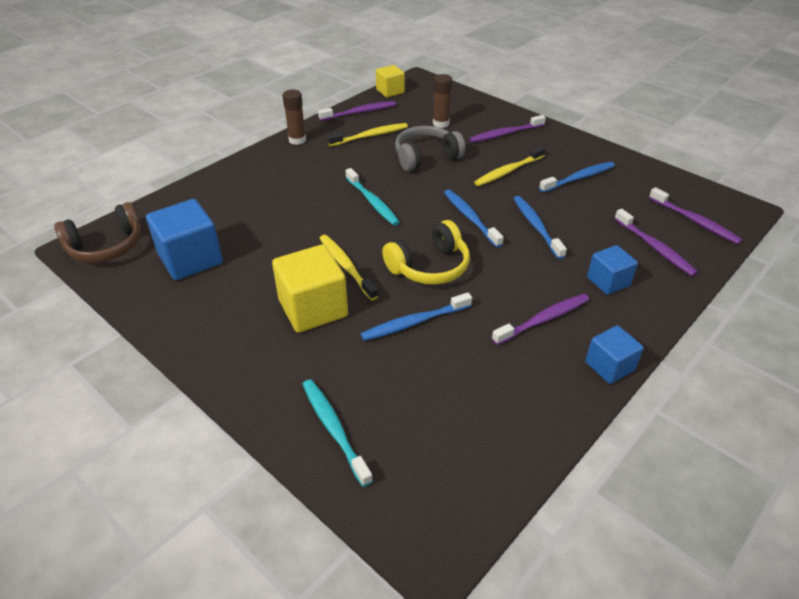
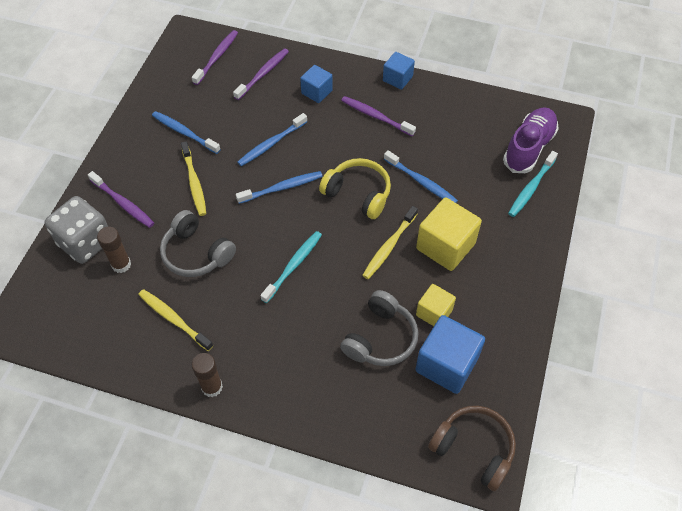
camera: 115 degrees left, 15 degrees up
(255, 229) = (380, 338): none -> grey headphones
(359, 112) = (123, 354): purple toothbrush -> none
(390, 91) = (55, 345): yellow cube -> yellow cube (434, 312)
(404, 464) = (528, 148): none -> purple shoe
(470, 218) = (281, 188): blue toothbrush -> blue toothbrush turned 150 degrees counterclockwise
(474, 113) = (85, 242): none -> grey dice
(508, 171) = (194, 182): yellow toothbrush -> yellow toothbrush turned 45 degrees clockwise

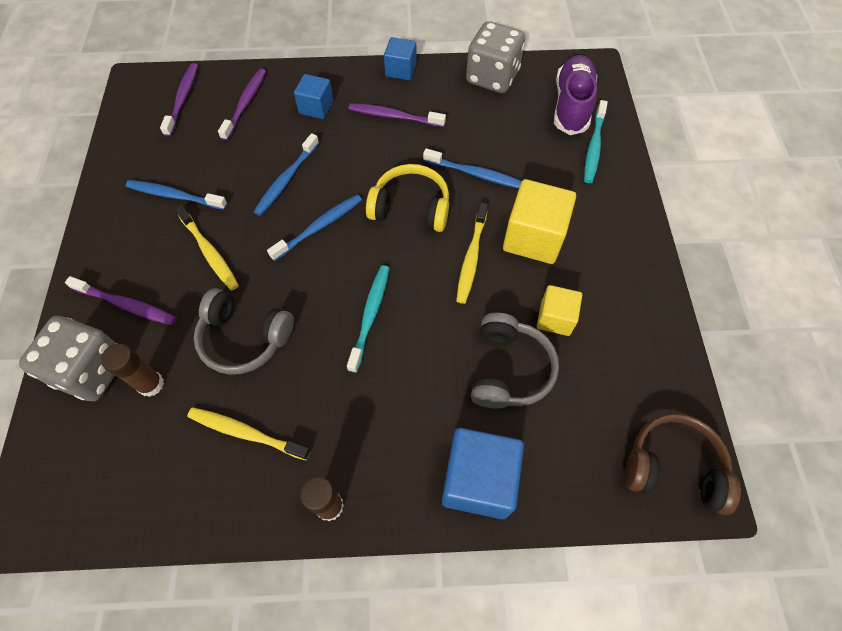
camera: 20 degrees left, 5 degrees up
(446, 364) = (596, 375): blue cube -> blue cube (478, 480)
(472, 105) = (492, 77): none -> grey dice

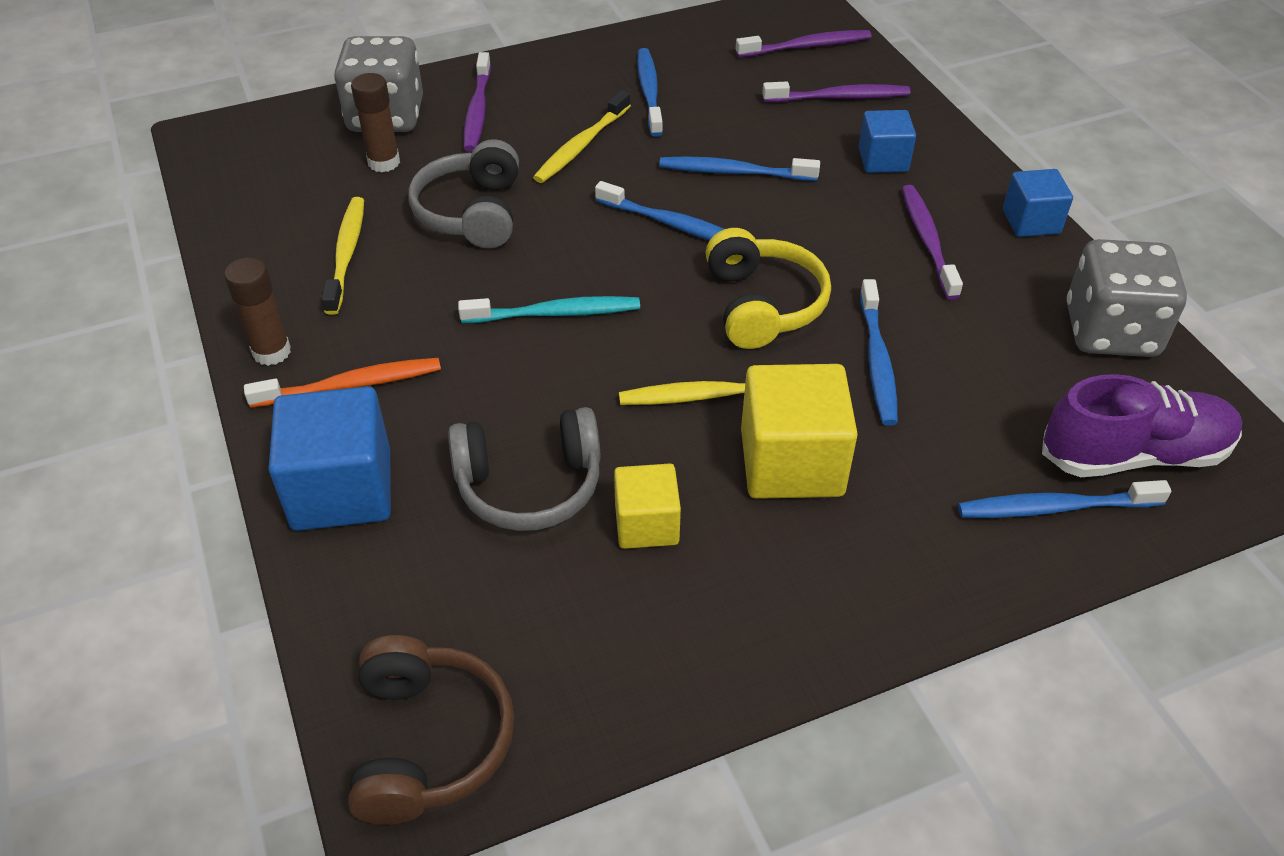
camera: 70 degrees right, 15 degrees down
(385, 457) = (350, 385): none -> orange toothbrush
(594, 146) = (1055, 508): turquoise toothbrush -> blue toothbrush

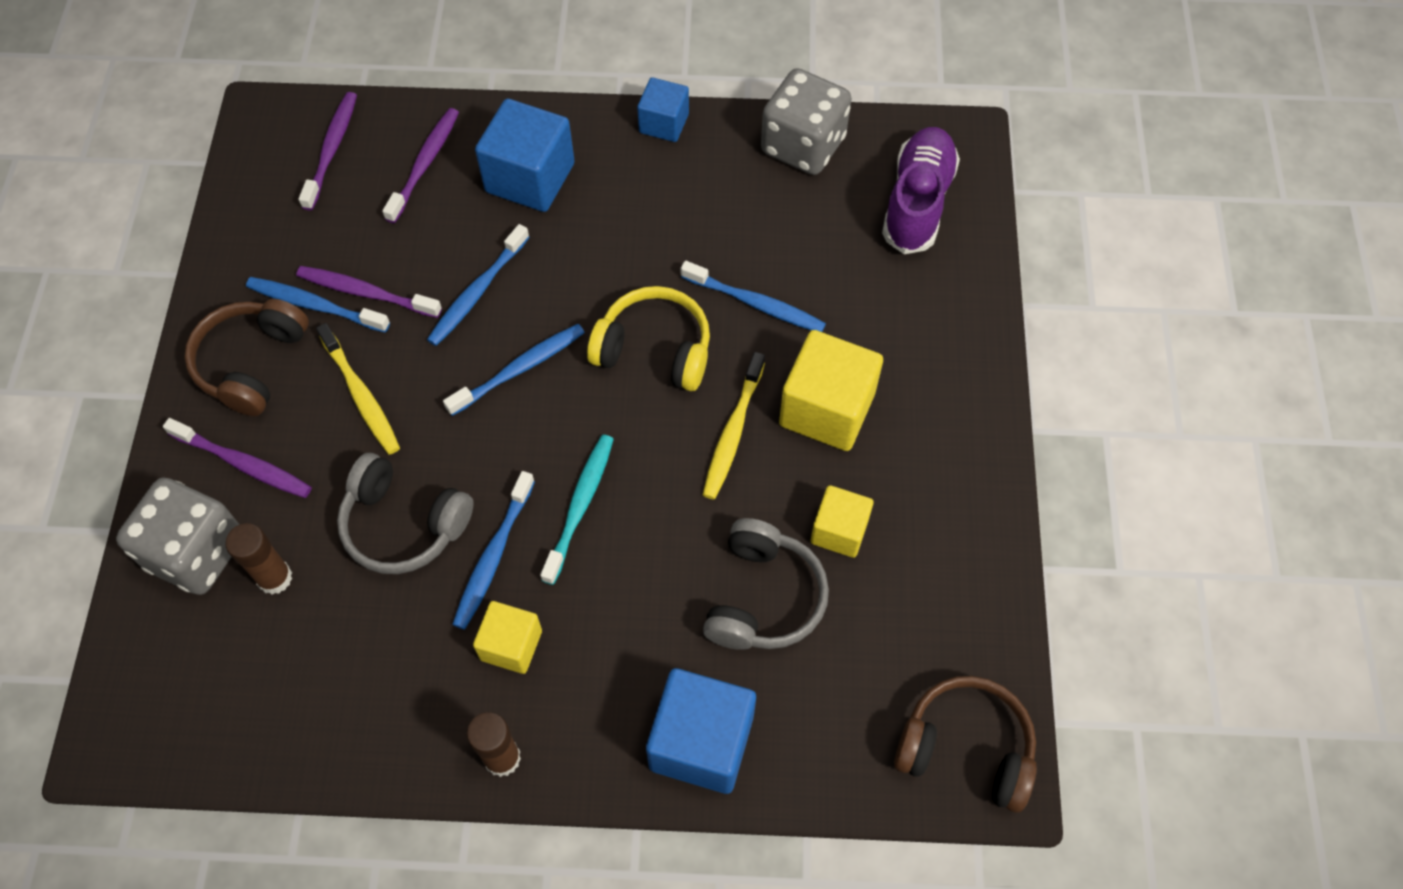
camera: 65 degrees left, 15 degrees up
(346, 254) = (400, 654): yellow toothbrush -> none
(350, 385) = (581, 701): orange toothbrush -> none
(387, 318) = (511, 645): none -> yellow cube
(571, 81) = (251, 363): none -> brown headphones
(883, 160) = (530, 178): blue cube -> blue cube, size x1.68
(927, 241) = (646, 201): purple toothbrush -> purple toothbrush (366, 293)
(1055, 508) = (940, 272): blue toothbrush -> blue toothbrush (494, 556)

